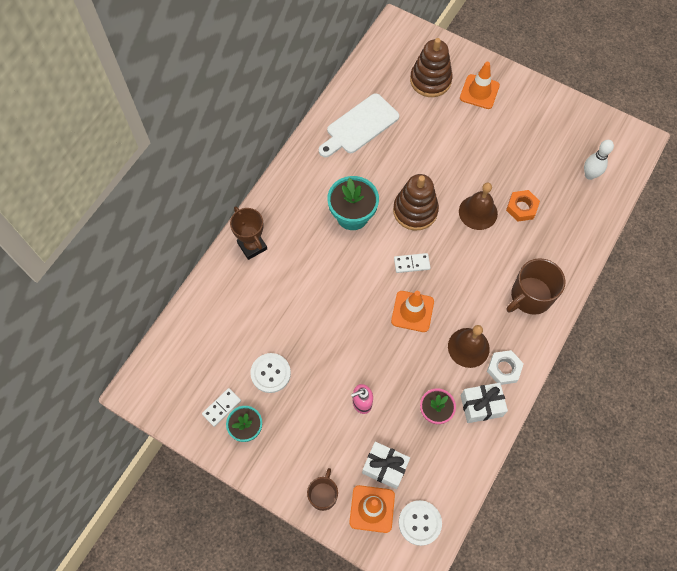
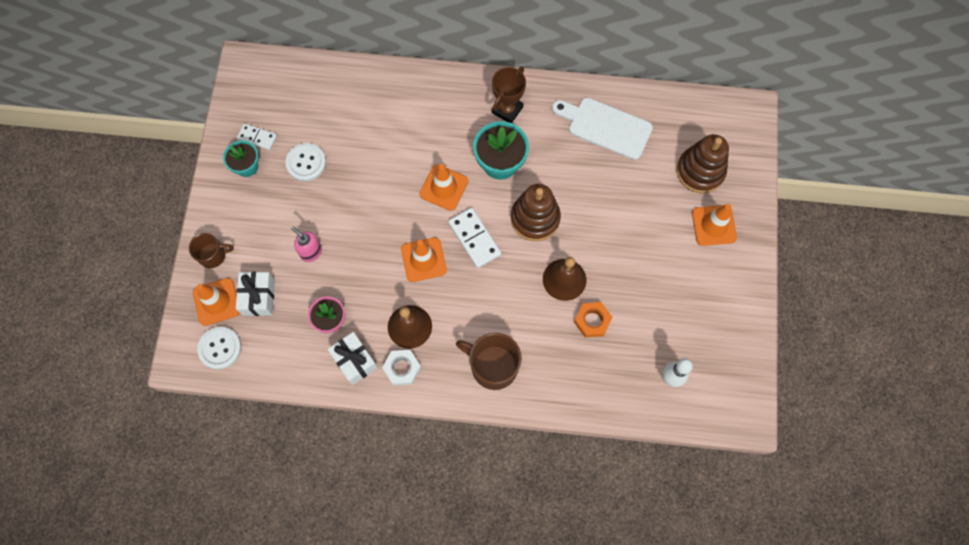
camera: 65 degrees right, 5 degrees up
(252, 246) = (423, 90): brown trophy -> brown trophy (507, 110)
(353, 268) = (444, 187): none -> orange traffic cone
(411, 264) = (474, 239): white domino -> white domino, size x1.54

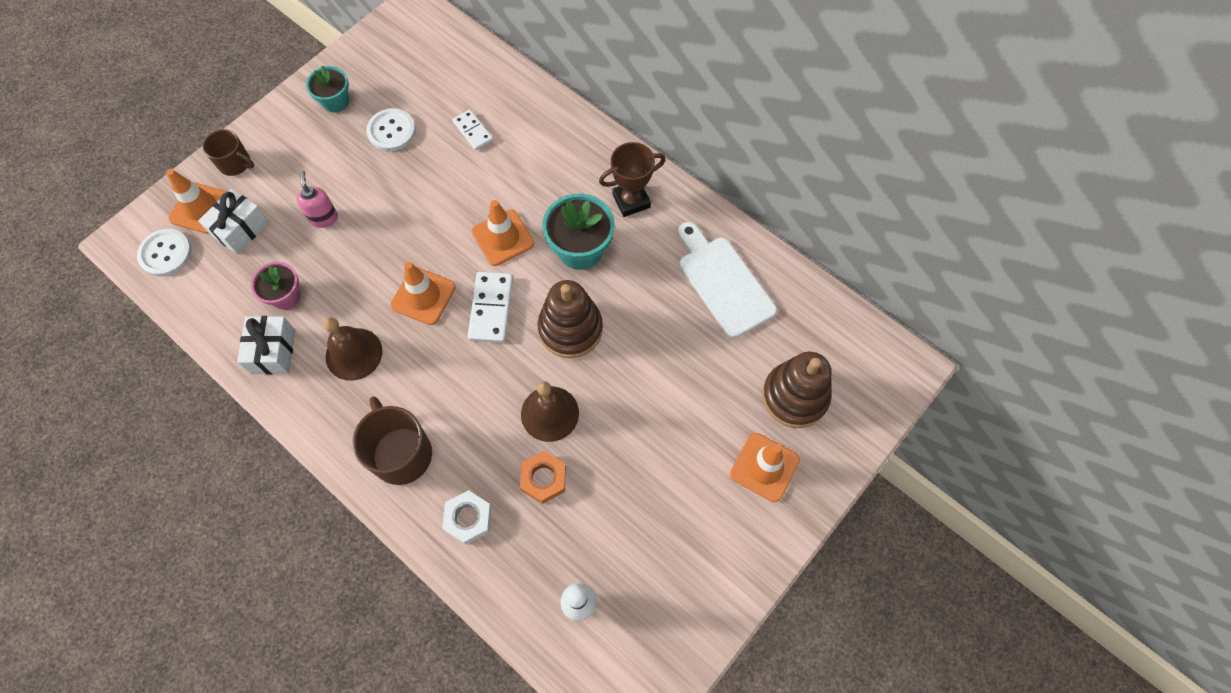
camera: 35 degrees right, 5 degrees down
(257, 138) = (367, 81): white domino -> white domino (473, 131)
(402, 368) = (311, 391): white nut -> white nut (468, 518)

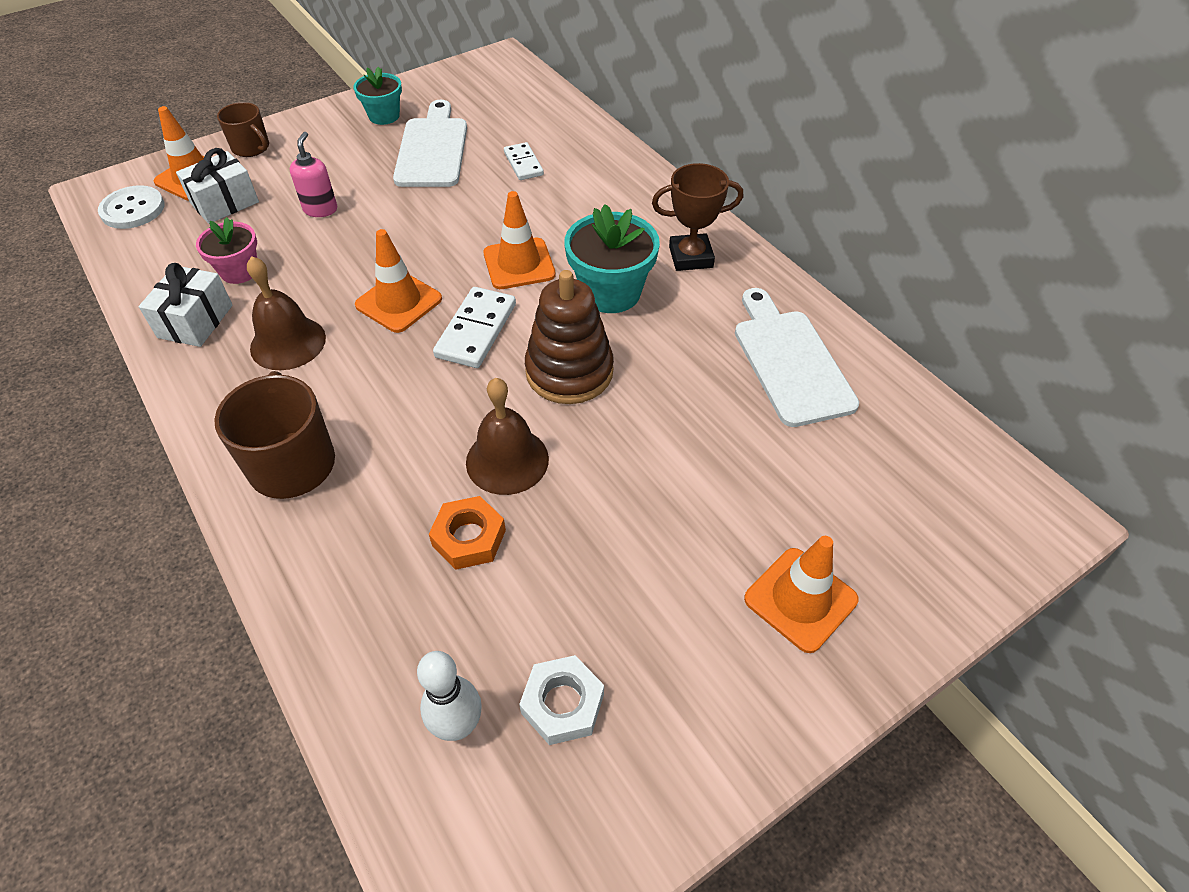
camera: 15 degrees right, 15 degrees down
(391, 131) = (432, 149): white button -> white cutting board
(468, 518) = (345, 563): white nut -> white nut (562, 704)
(795, 396) = (866, 516): brown stacking toy -> none

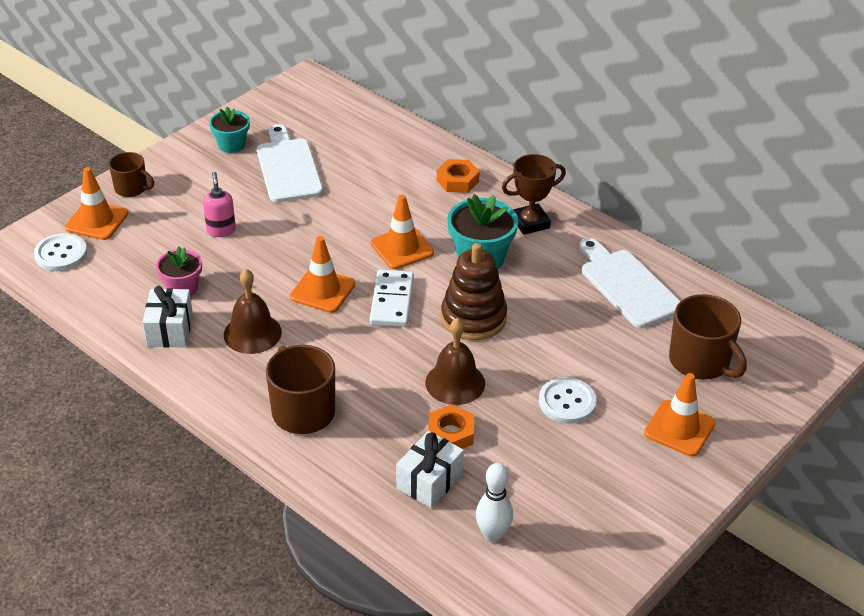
camera: 15 degrees left, 10 degrees down
(225, 203) = (137, 237): white gift -> white gift (429, 481)
(523, 164) = (369, 169): white domino -> none
(562, 704) = (553, 511): white nut -> none
(621, 192) = (457, 180): none -> orange nut
(649, 521) = (567, 402): none -> white button
(862, 494) = (700, 361): none -> brown mug

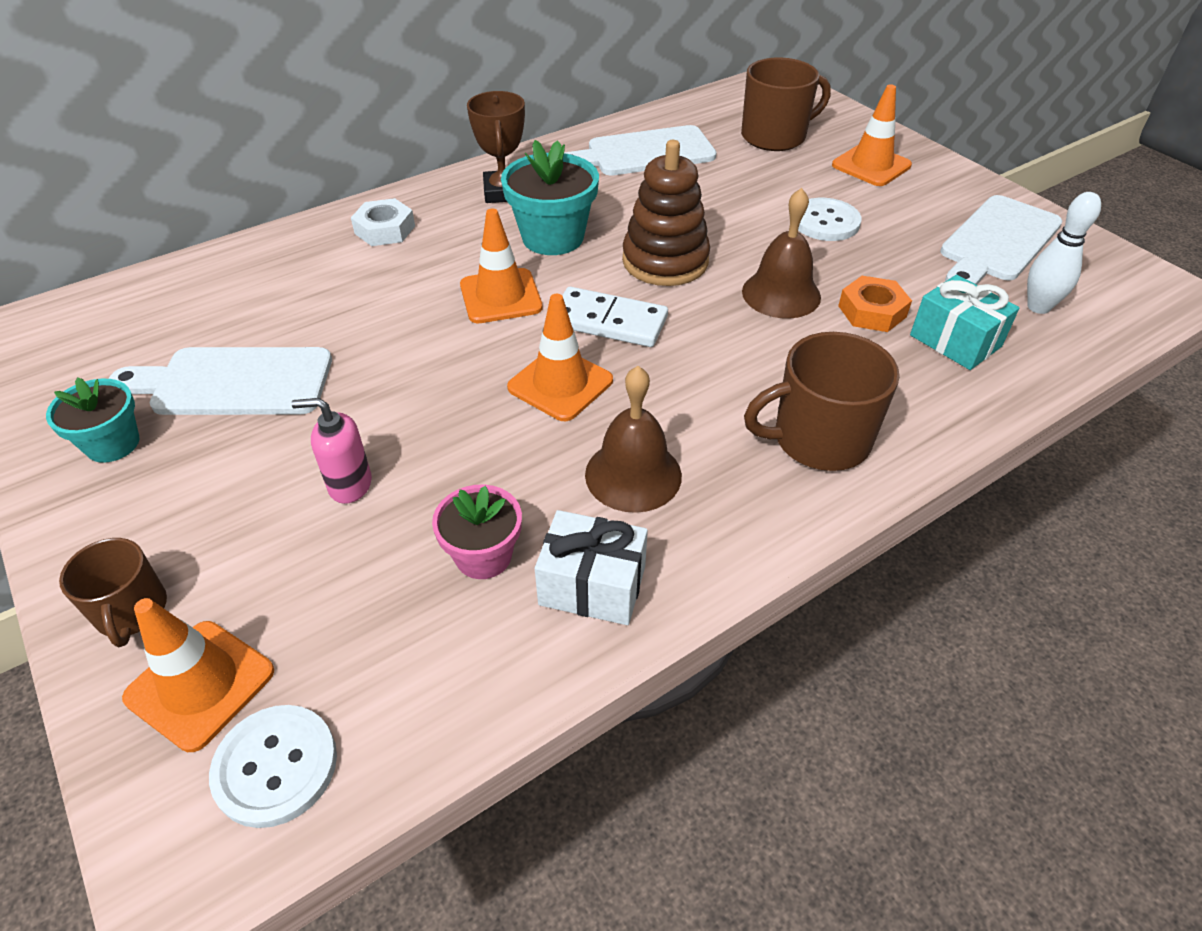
camera: 75 degrees left, 5 degrees up
(132, 188) = (131, 611): brown mug -> brown mug turned 120 degrees clockwise
(429, 481) = (955, 341): white gift -> turquoise gift
(457, 180) = (385, 229): orange nut -> white nut
(583, 513) = (997, 242): none -> white cutting board

